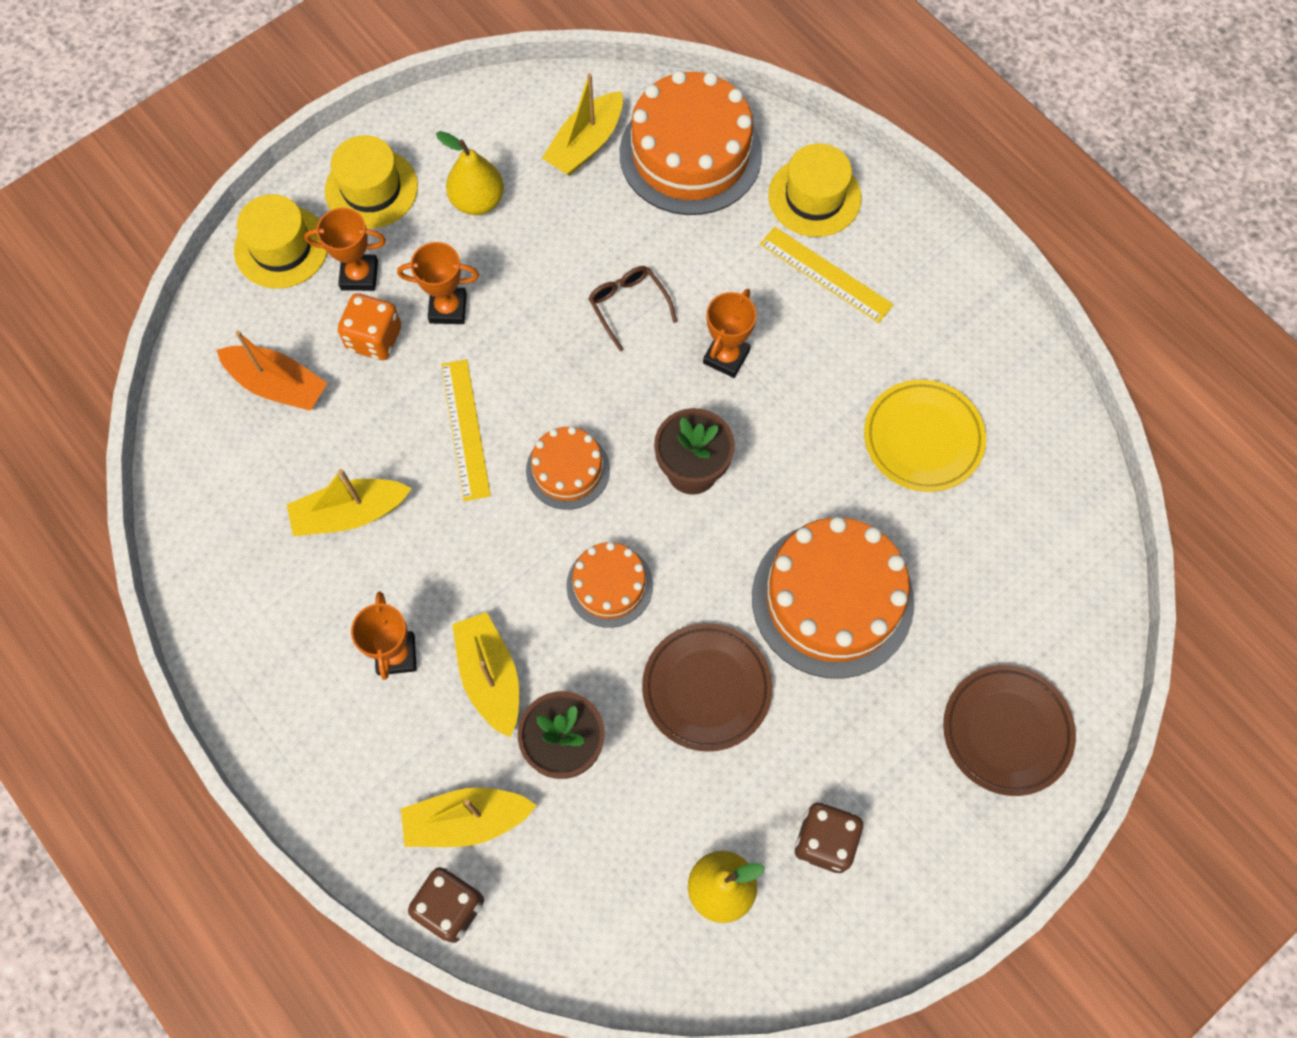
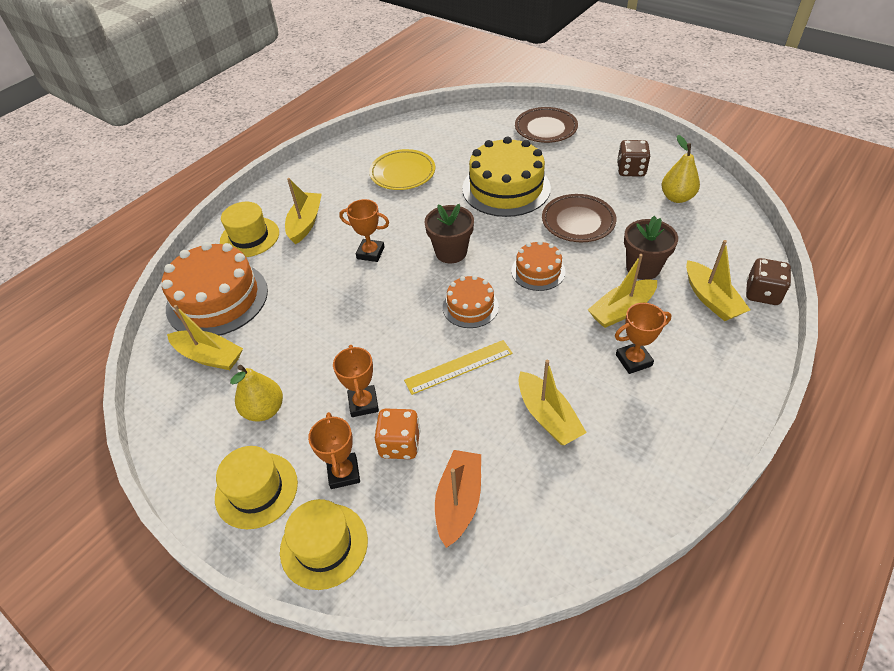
camera: 100 degrees left, 20 degrees down
(628, 306) = (342, 304): brown glasses -> none
(825, 274) = (305, 223): yellow ruler -> yellow boat
(832, 599) = (506, 188): orange cake -> yellow cake

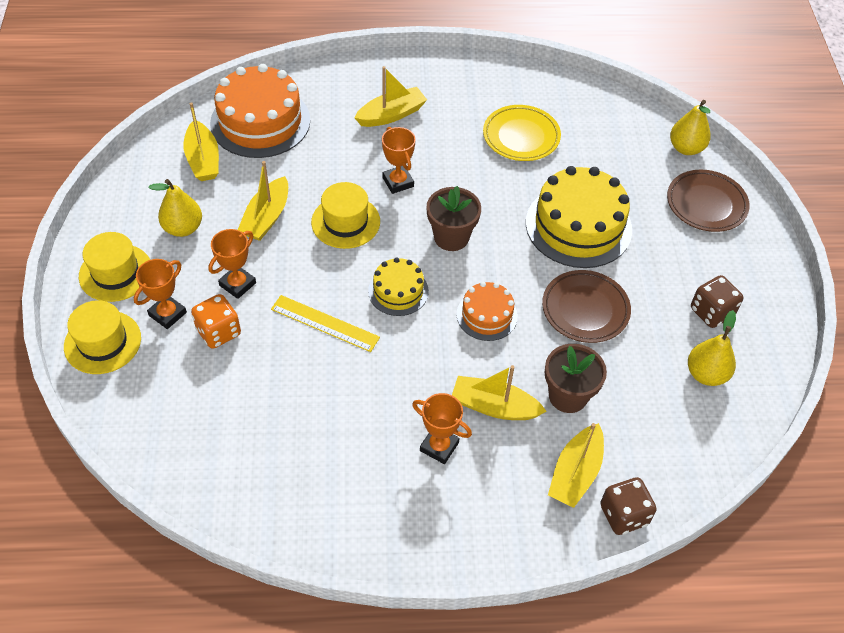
camera: 45 degrees right, 5 degrees up
(249, 237) = (342, 91): yellow hat -> yellow hat (345, 222)
(459, 502) = (197, 402): orange boat -> none
(470, 307) = (398, 291): orange cake -> yellow cake
(494, 113) = (686, 148): none -> yellow pear
(547, 416) = (324, 415): yellow boat -> yellow boat (266, 217)

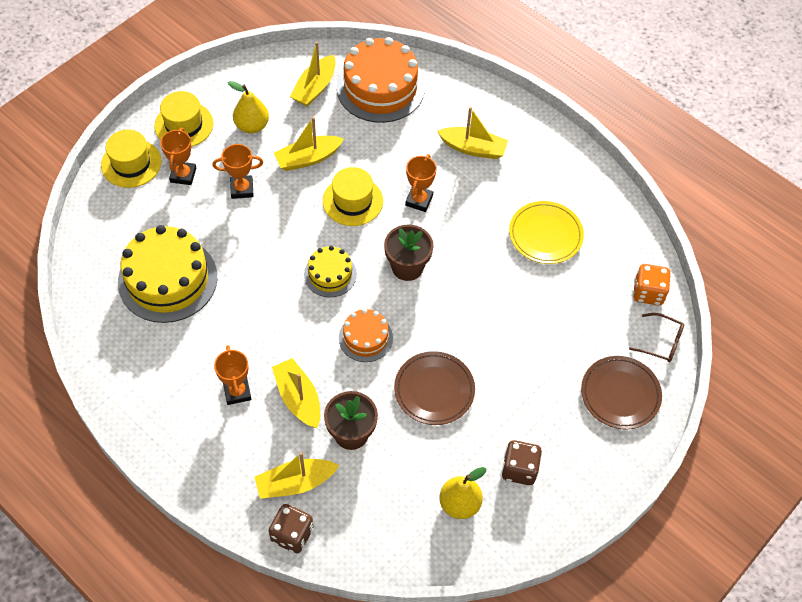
camera: 45 degrees right, 5 degrees up
(167, 314) = (183, 175): orange trophy -> orange trophy turned 75 degrees counterclockwise
(219, 332) = (198, 211): orange dice -> orange dice (648, 293)
(325, 323) = (262, 257): yellow ruler -> none
(578, 226) = (504, 331): yellow cake -> yellow cake (167, 279)
(686, 148) = (661, 342): yellow pear -> brown glasses

